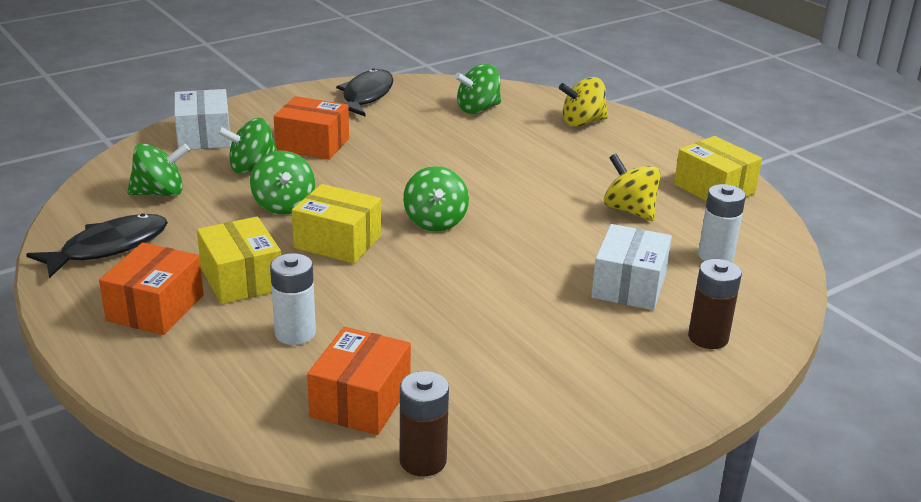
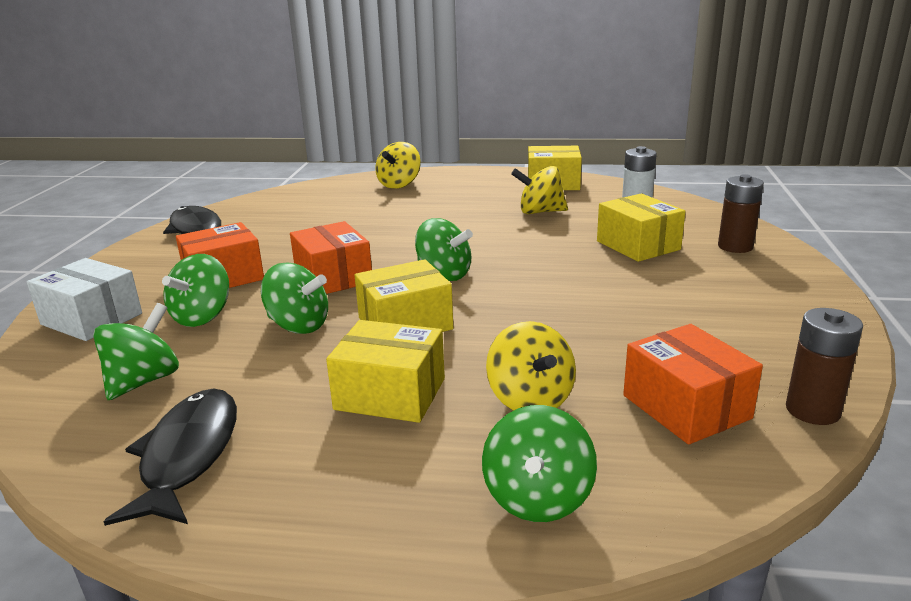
camera: 45 degrees left, 5 degrees down
(155, 308) = (365, 468): orange box -> orange box (333, 277)
(295, 333) = (530, 400): white battery -> yellow spinning top
(478, 109) = (310, 205): green spinning top -> green spinning top (537, 498)
(629, 285) = (638, 245): white box -> yellow box

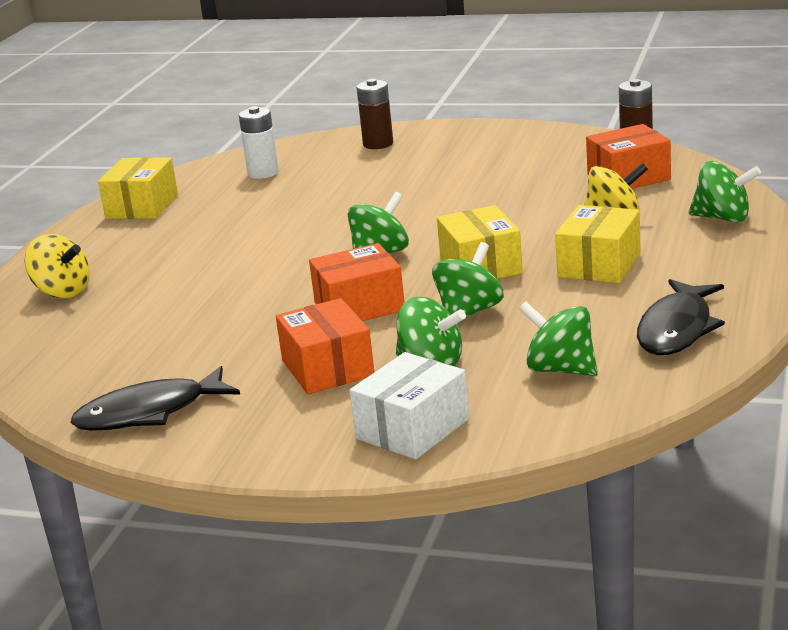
camera: 80 degrees left, 0 degrees up
(188, 455) = (677, 329): black fish -> black fish turned 75 degrees counterclockwise
(540, 212) = (234, 213): yellow spinning top -> none
(638, 245) = (354, 176): yellow box -> none

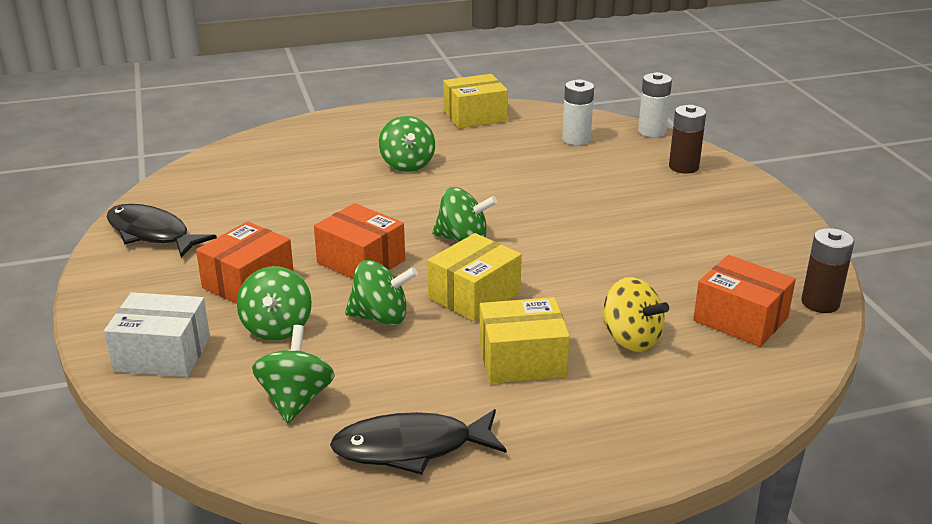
camera: 55 degrees right, 5 degrees up
(62, 292) = (317, 139): yellow spinning top -> none
(297, 141) = (652, 131): none -> white battery
(723, 218) = (693, 409): green spinning top -> green spinning top (407, 165)

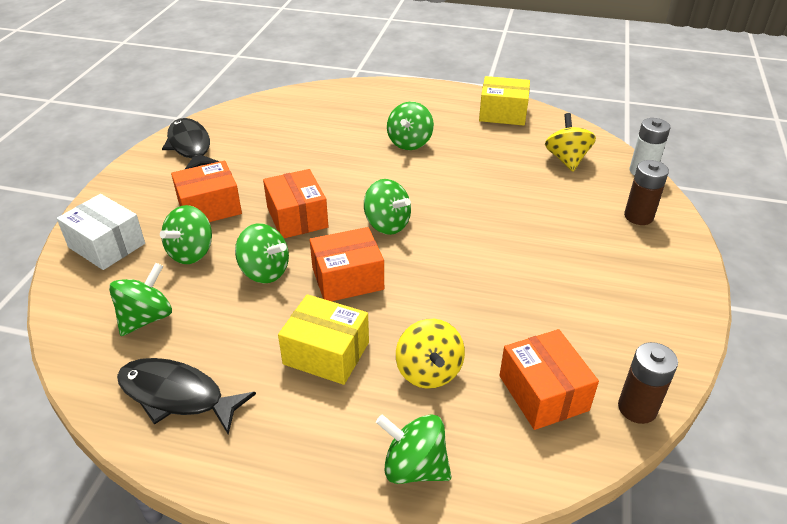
camera: 30 degrees right, 10 degrees up
(474, 295) = (347, 279): yellow box -> orange box
(576, 139) = (566, 159): white battery -> yellow spinning top
(694, 410) = (414, 467): none -> green spinning top

